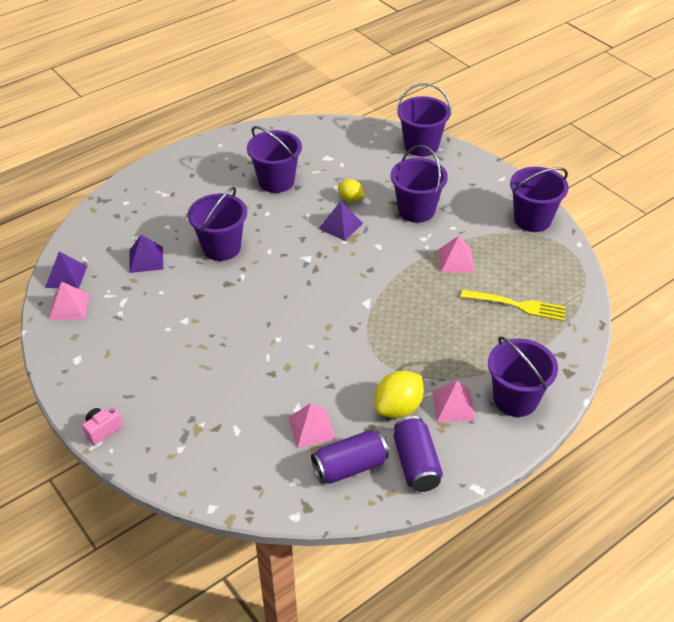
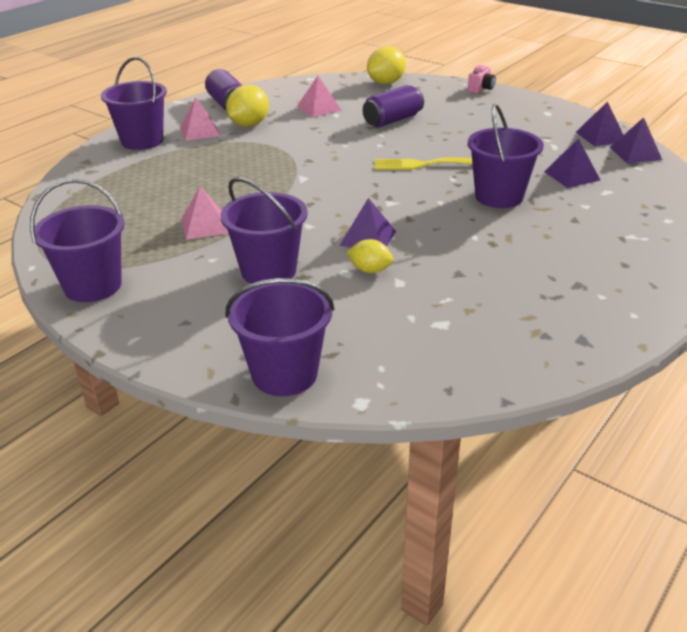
camera: 165 degrees right, 10 degrees down
(69, 306) = (600, 136): pink pyramid -> purple pyramid
(203, 476) = (386, 83): none -> yellow lemon
(276, 181) = (494, 275): purple bucket -> none
(349, 467) = (279, 97): purple can -> purple can (393, 120)
(516, 305) = (132, 198): yellow fork -> yellow fork (426, 164)

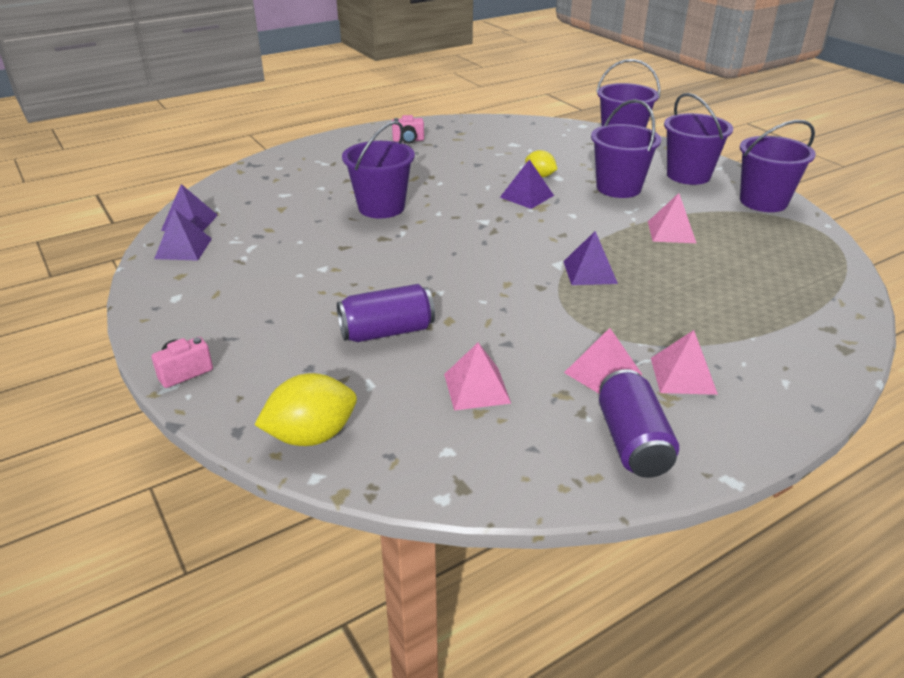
camera: 160 degrees left, 0 degrees up
(142, 141) = (773, 374): purple bucket -> purple bucket (688, 175)
(249, 124) = (603, 373): yellow lemon -> pink pyramid
(426, 164) = (412, 253): yellow fork -> none
(571, 176) = (289, 213): purple pyramid -> purple pyramid (590, 272)
(588, 297) = (408, 140): none -> pink camera

